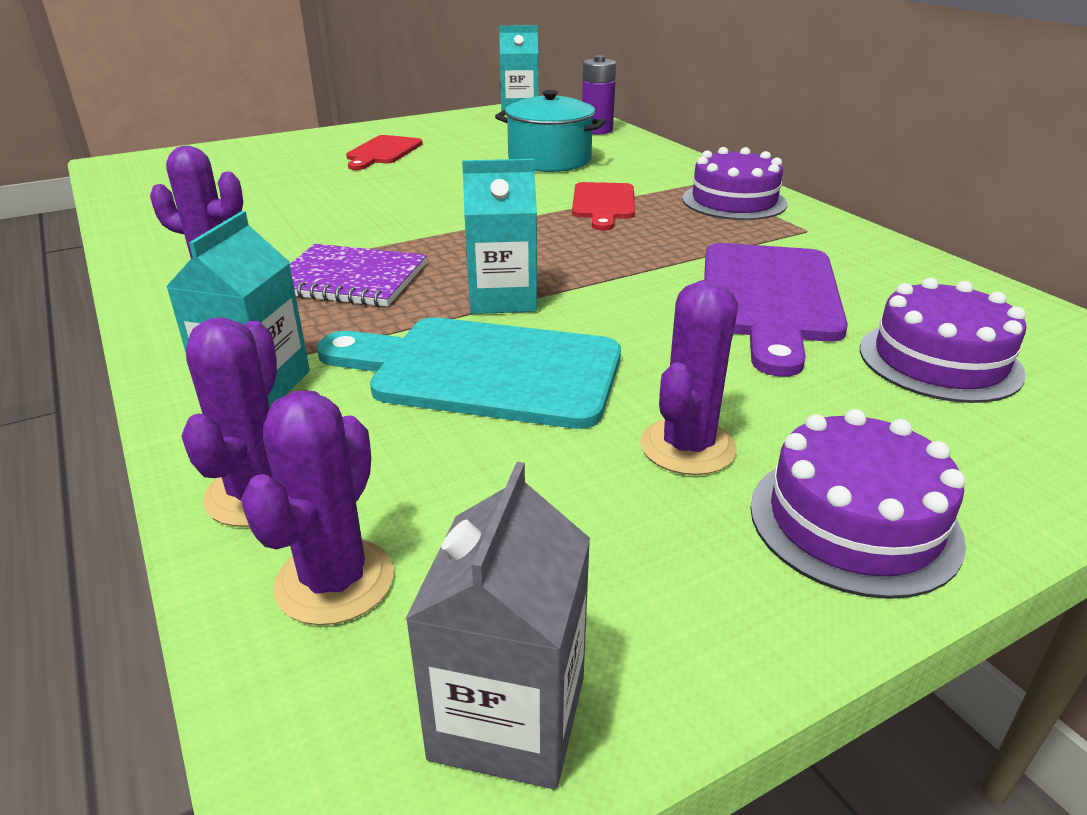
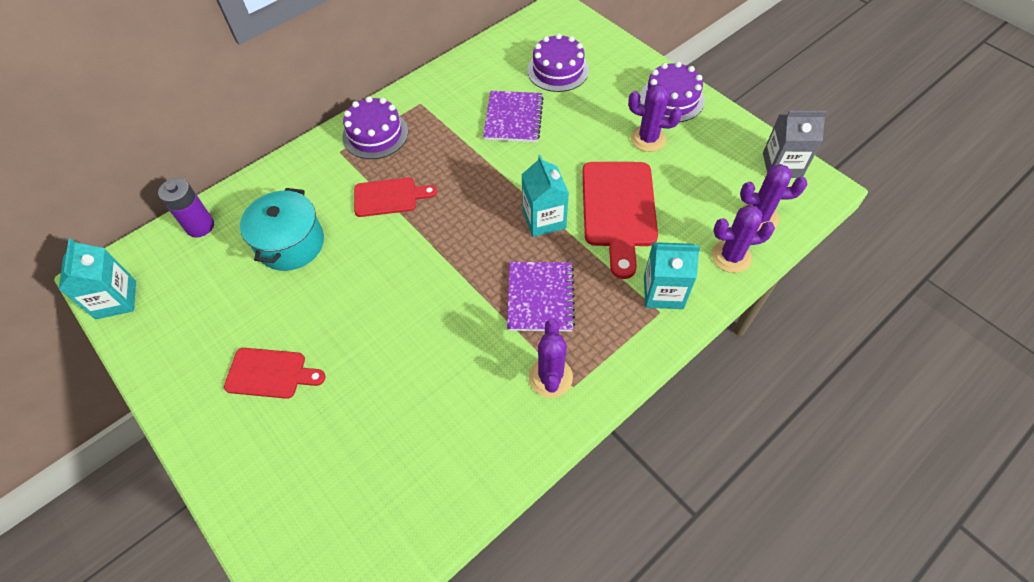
camera: 100 degrees left, 25 degrees up
(484, 371) = (618, 209): turquoise cutting board -> red cutting board
(769, 298) = (513, 118): purple cutting board -> purple notebook

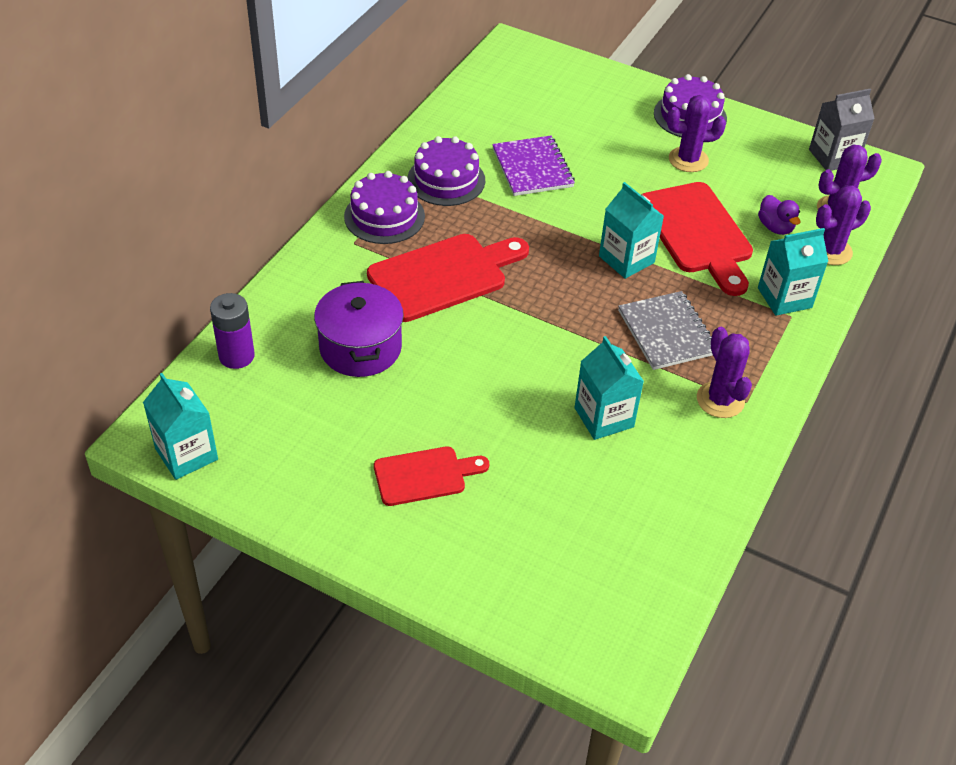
camera: 25 degrees left, 10 degrees down
(291, 244) = (360, 348): turquoise pot -> purple pot
(389, 197) = (443, 276): red cutting board -> red cutting board, size x1.67
(441, 364) = (604, 417): none -> turquoise carton
(540, 297) = (667, 332): purple notebook -> grey notebook
(558, 70) = (551, 110): purple cake -> purple cake (446, 180)
(691, 221) = (775, 227): none -> purple duck

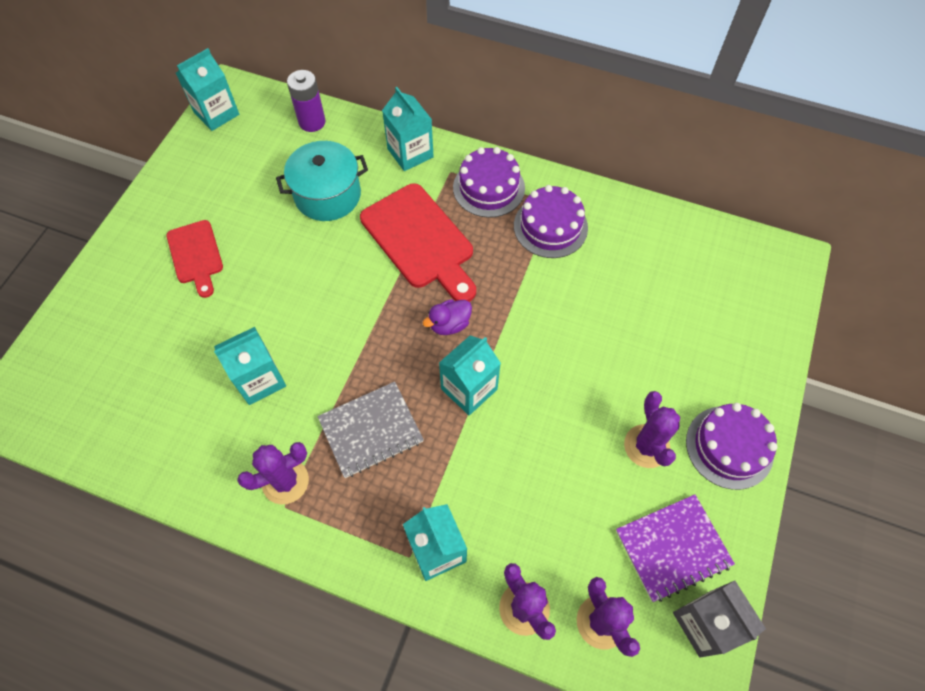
camera: 85 degrees right, 15 degrees up
(316, 272) = (410, 153): none -> turquoise carton
(360, 348) = (327, 195): purple pot -> turquoise pot
(532, 168) = (588, 295): purple notebook -> purple notebook (672, 548)
(697, 233) = (523, 457): red cutting board -> none
(775, 227) = (552, 544): purple duck -> purple duck (449, 324)

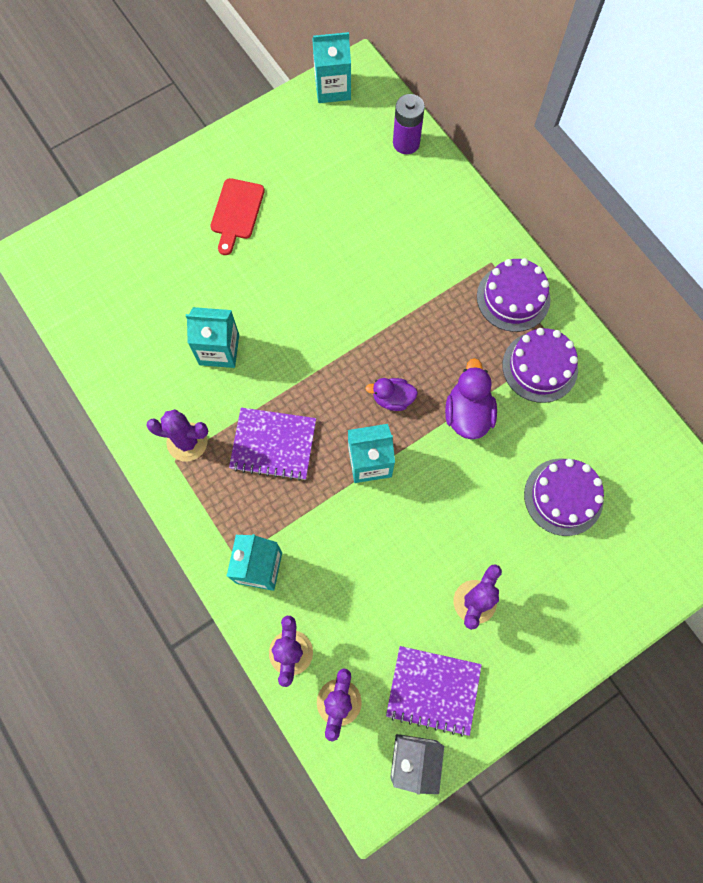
camera: 35 degrees right, 10 degrees up
(327, 195) = (373, 221): turquoise pot -> none
(371, 430) = (273, 444): grey notebook -> purple notebook
(410, 153) = (469, 223): turquoise carton -> none
(420, 240) = (420, 310): red cutting board -> none
(521, 297) = (468, 413): none -> purple duck
(729, 447) = (541, 648): purple cake -> purple cake (563, 496)

